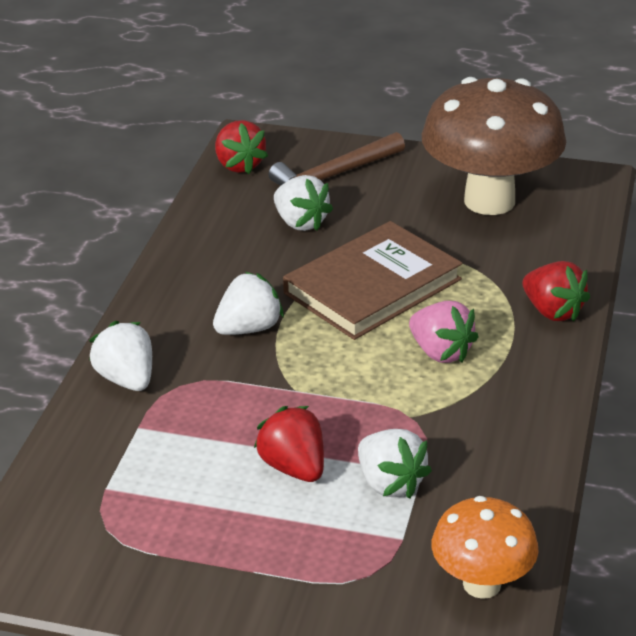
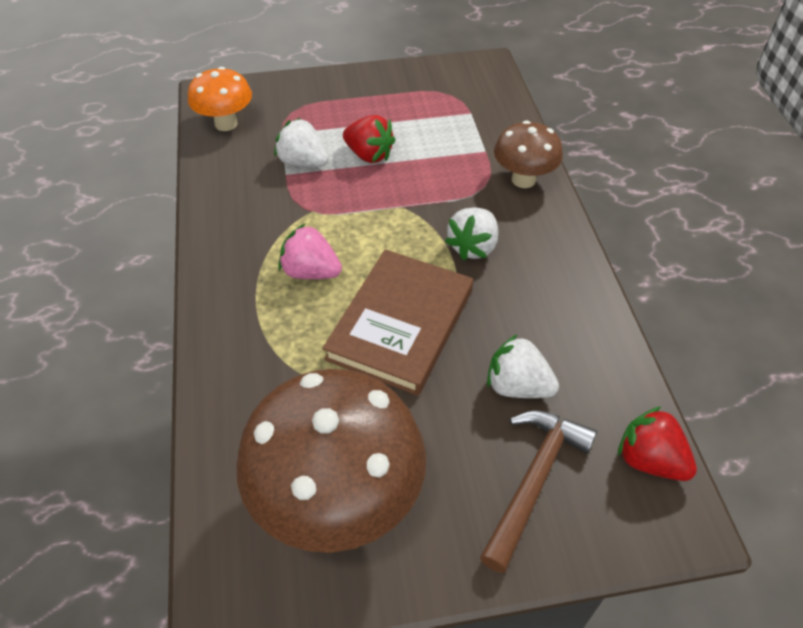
camera: 155 degrees right, 15 degrees up
(127, 379) = (523, 180): white strawberry -> brown mushroom
(552, 311) = (227, 347): red strawberry -> none

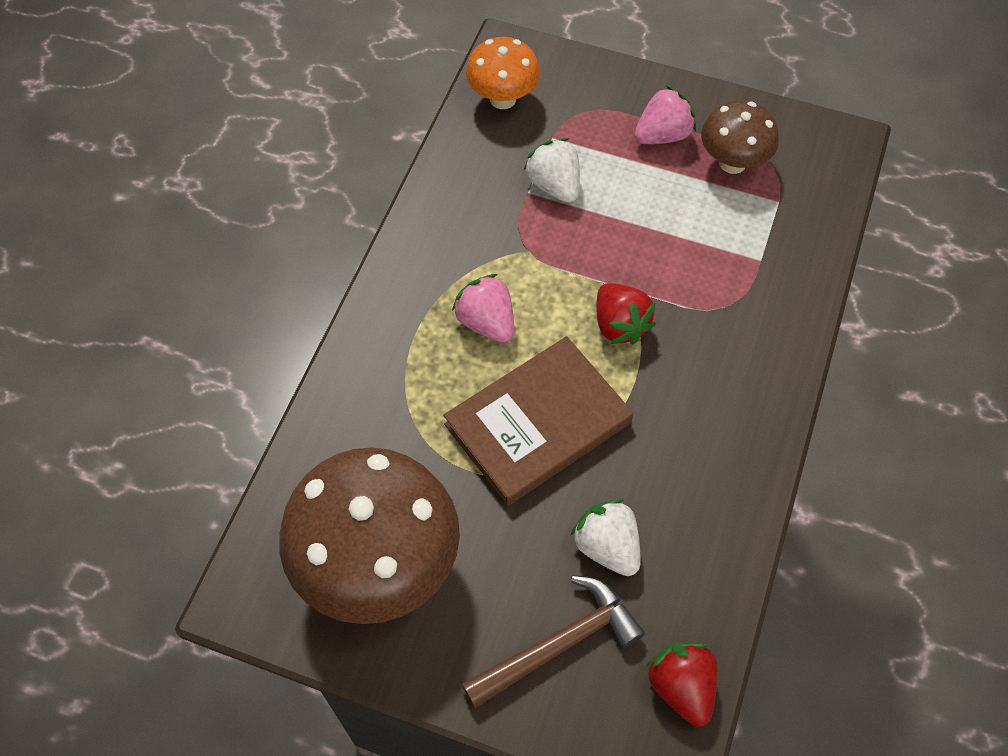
camera: 30 degrees right, 10 degrees up
(362, 104) = (662, 135): none -> pink strawberry
(369, 155) = (629, 207): red strawberry -> red strawberry (619, 325)
(473, 247) = (666, 373): white strawberry -> none
(523, 180) = (778, 317): brown mushroom -> brown mushroom (732, 163)

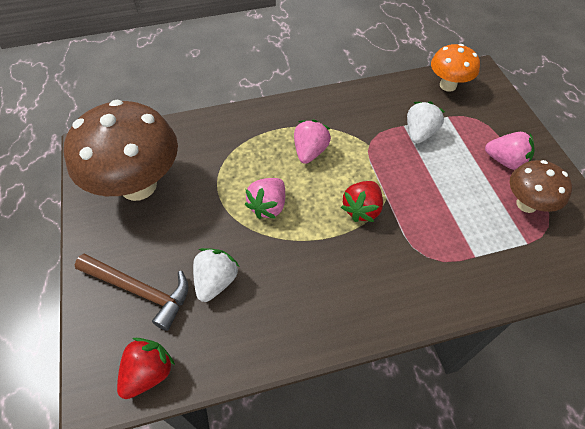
camera: 55 degrees right, 5 degrees down
(538, 423) = (268, 206): brown book -> pink strawberry

